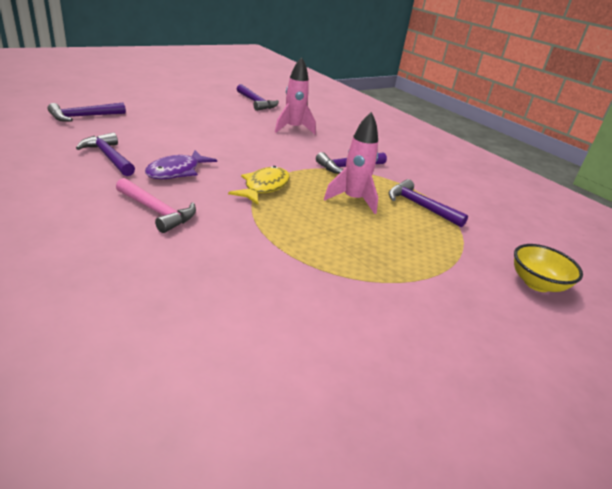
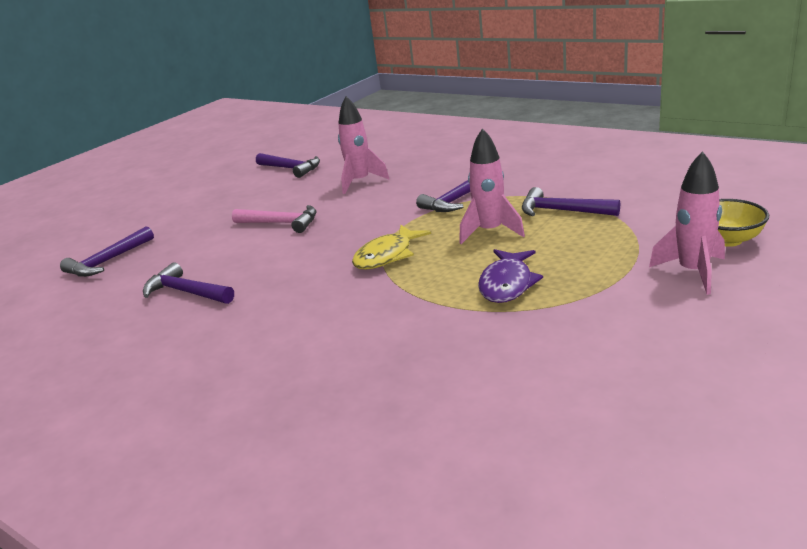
camera: 10 degrees left, 5 degrees down
(157, 211) = (298, 324): pink hammer -> pink hammer (281, 223)
(177, 171) = (278, 277): purple fish -> purple fish (507, 284)
(264, 187) = (387, 256): yellow fish -> yellow fish turned 150 degrees counterclockwise
(487, 299) = (693, 272): none -> pink rocket

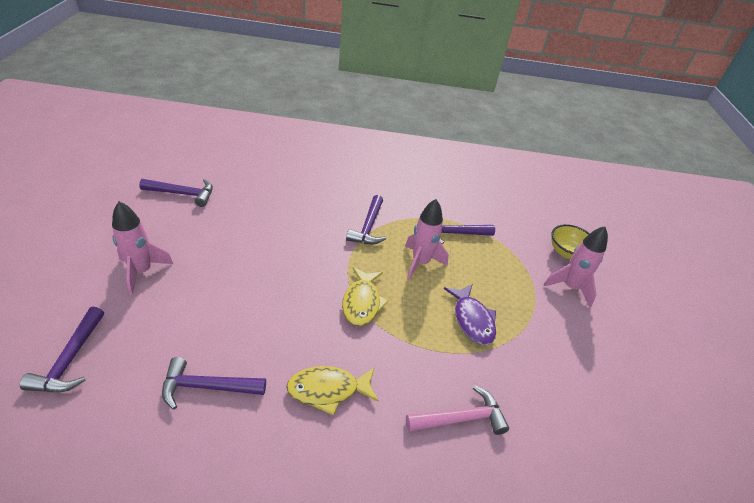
camera: 40 degrees left, 15 degrees up
(281, 223) = (232, 273): pink hammer -> pink hammer (460, 419)
(286, 312) = (328, 390): none -> yellow fish
(360, 182) = (268, 209): pink rocket -> pink rocket (142, 272)

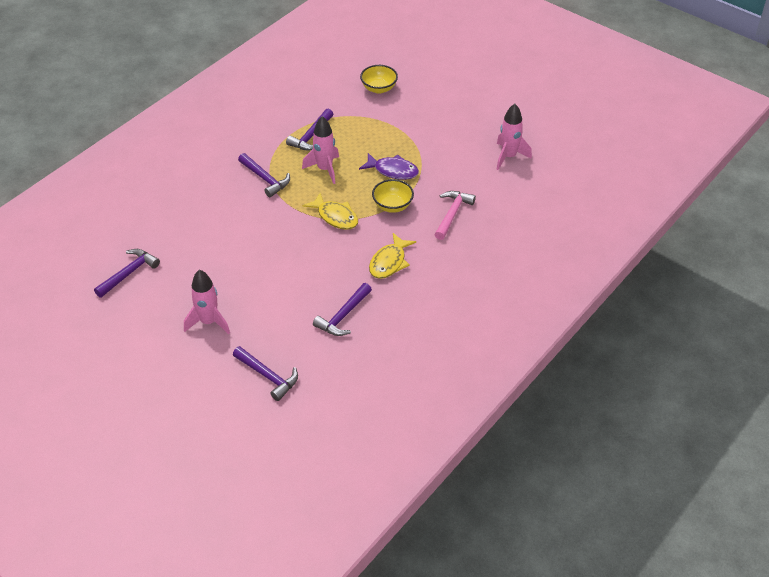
camera: 50 degrees left, 5 degrees up
(420, 346) = (392, 206): none -> yellow bowl
(570, 287) = (407, 108): pink rocket -> pink rocket (508, 157)

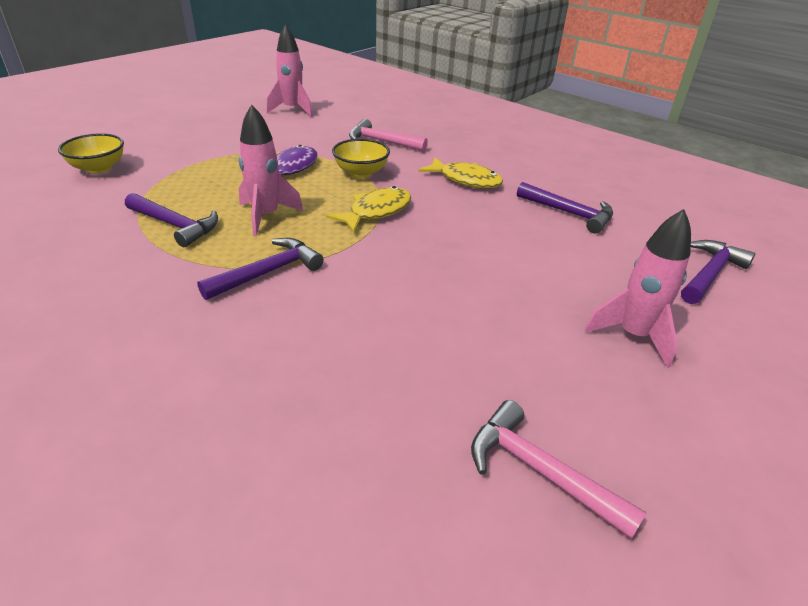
camera: 90 degrees left, 10 degrees down
(129, 273) = (540, 471): purple hammer -> pink hammer

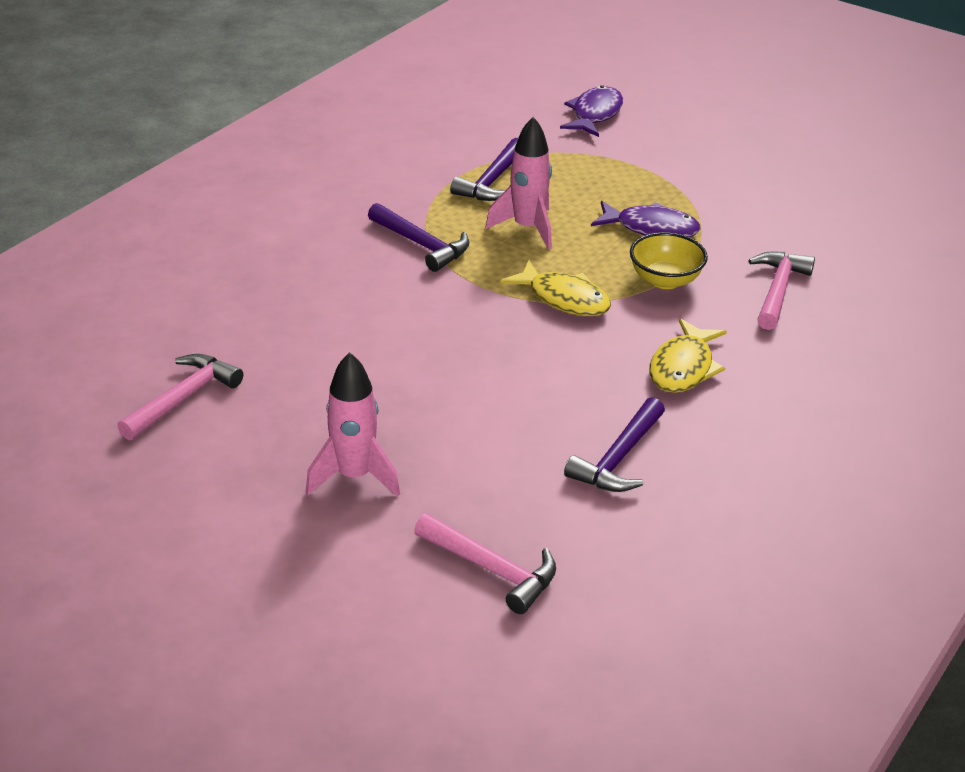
camera: 85 degrees right, 0 degrees up
(99, 168) = (595, 114): yellow bowl -> purple fish
(292, 110) = (850, 205): pink rocket -> none
(710, 274) = (491, 569): purple hammer -> pink hammer

